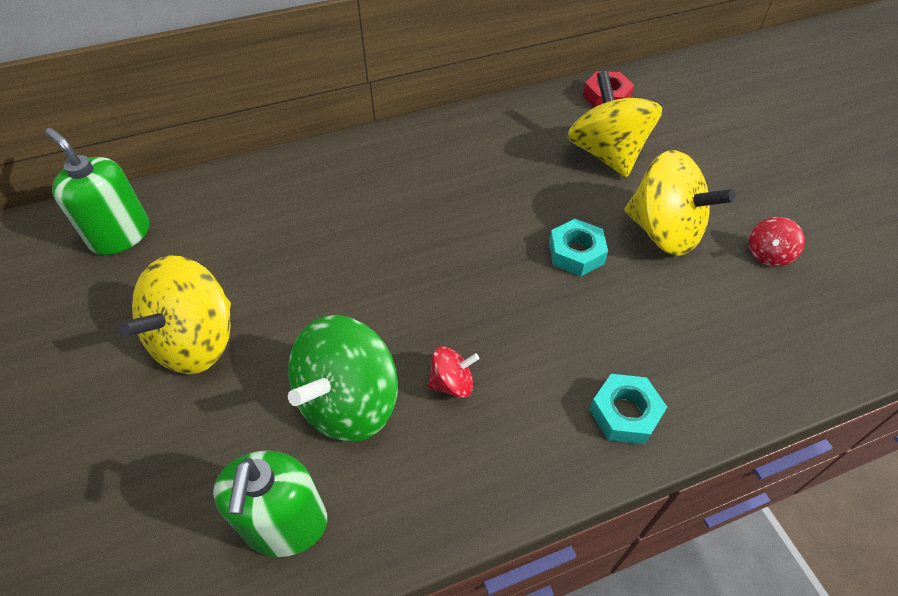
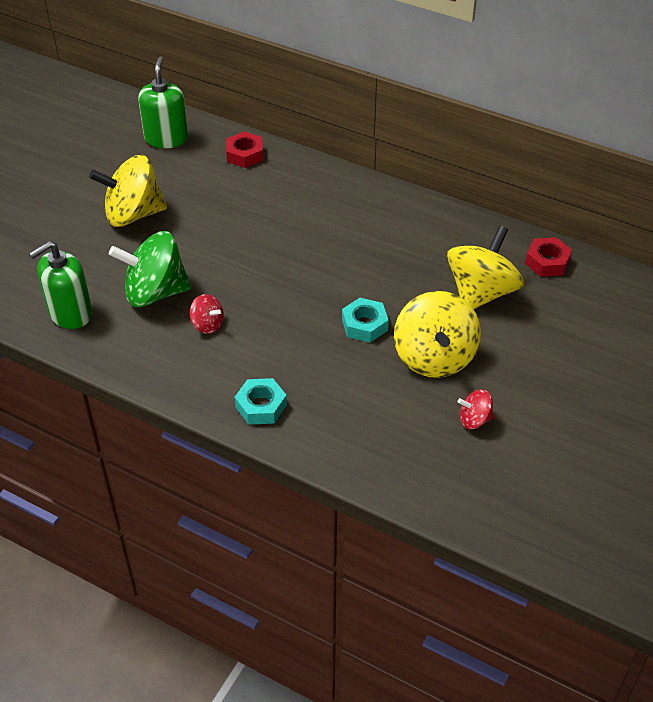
camera: 50 degrees right, 5 degrees down
(234, 191) = (245, 154): none -> red nut

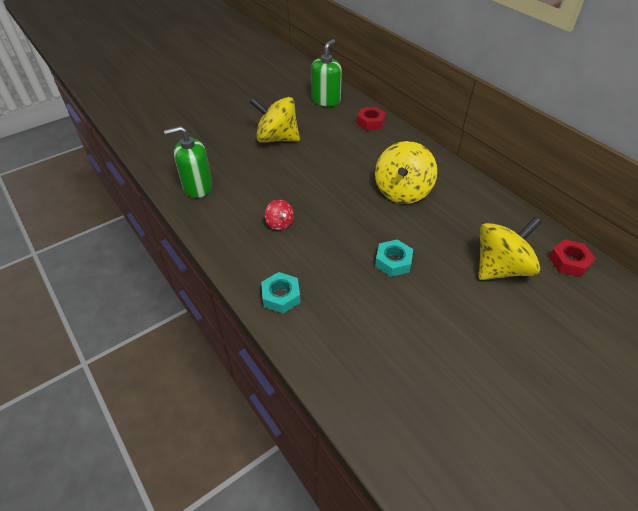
camera: 25 degrees right, 0 degrees up
(155, 292) = (259, 191): green spinning top -> none
(434, 357) = (437, 307): yellow spinning top -> yellow spinning top (402, 191)
(474, 420) = (447, 374): red spinning top -> none

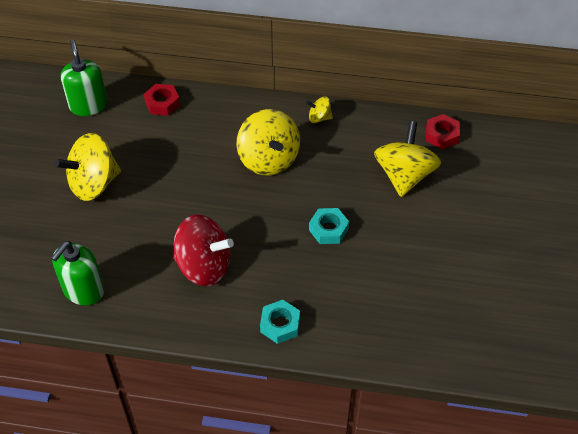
camera: 45 degrees left, 5 degrees up
(279, 223) = (204, 266): red spinning top -> red spinning top, size x2.12
(471, 189) = (319, 118): none -> yellow spinning top

